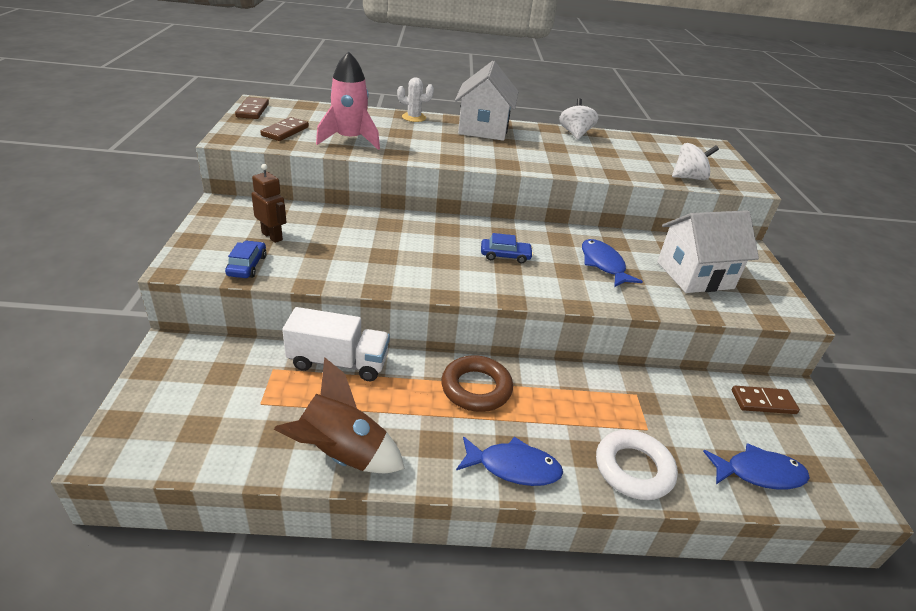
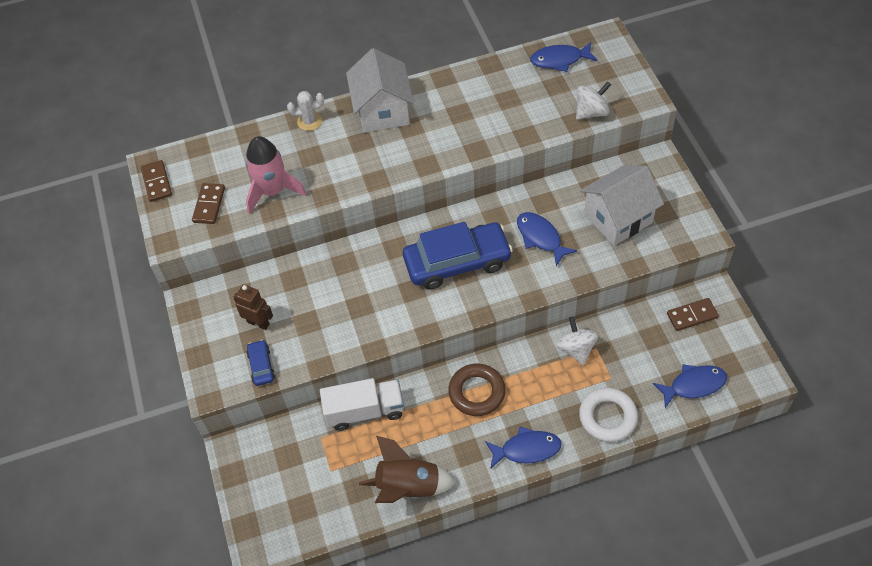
camera: 10 degrees left, 20 degrees up
(505, 256) = (457, 262): blue car -> blue car, size x2.28
(575, 134) = (471, 78): white spinning top -> white spinning top (576, 349)
(664, 145) = (559, 60): none -> blue fish

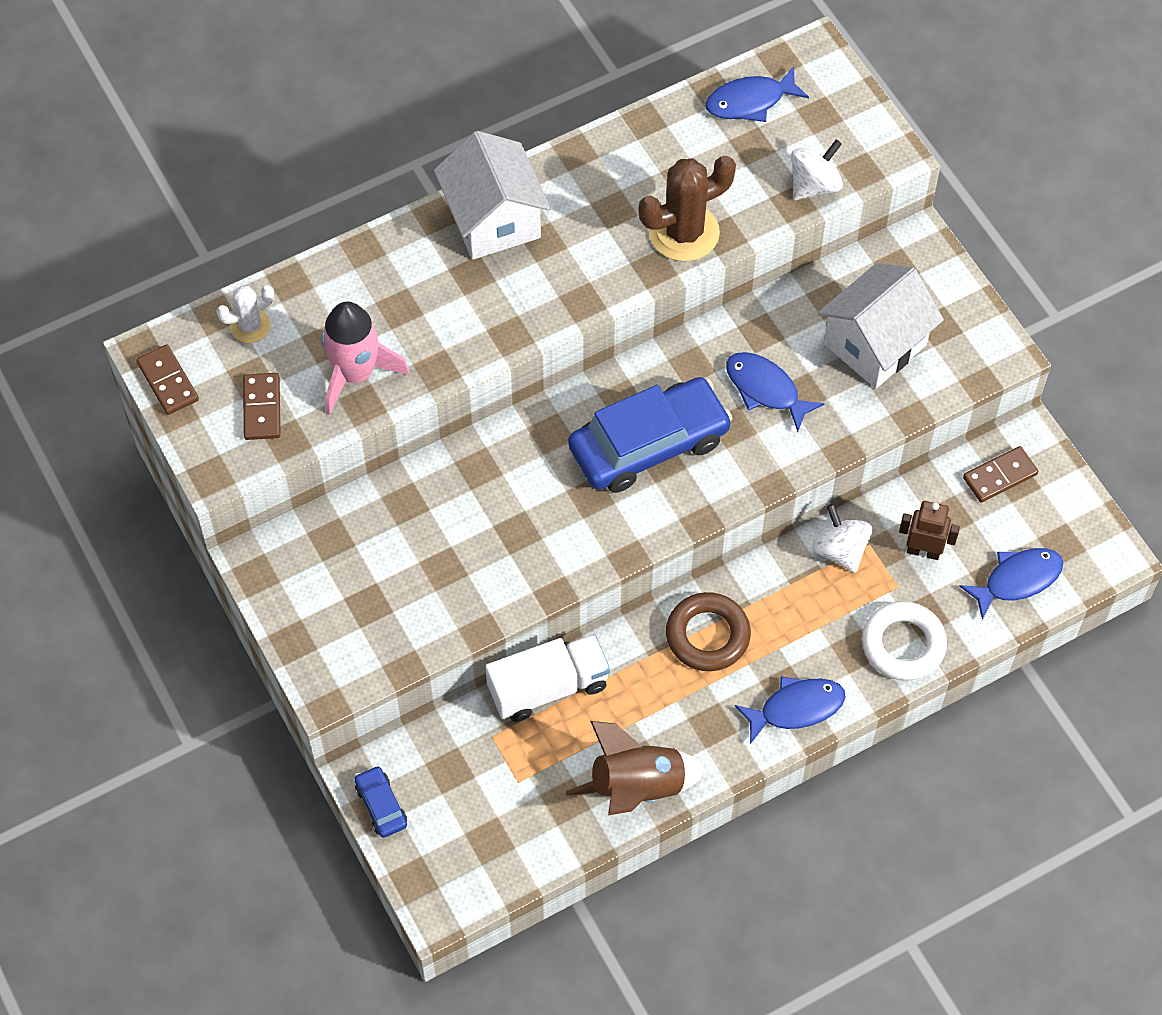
camera: 15 degrees left, 5 degrees up
(258, 323) = (370, 579): brown robot -> brown robot (923, 551)
(261, 366) = (392, 643): blue car -> blue car (381, 805)
(309, 121) = (382, 250): white cactus -> white cactus (250, 326)
(501, 131) = (684, 232): none -> brown cactus

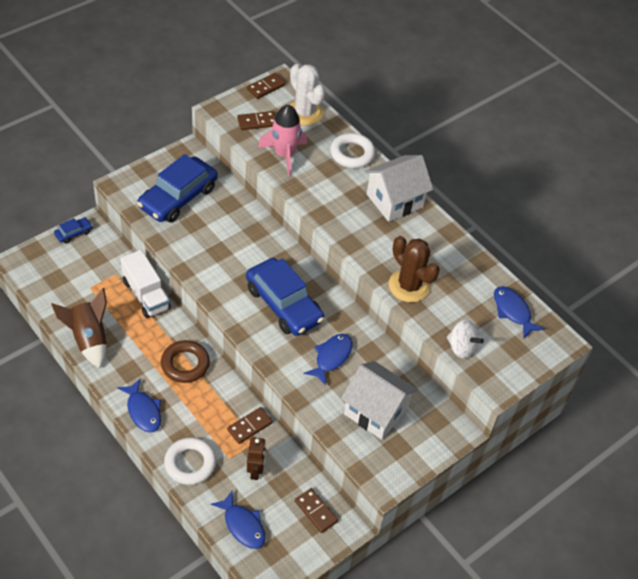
camera: 75 degrees right, 10 degrees down
(250, 326) = (304, 113): white cactus -> white cactus, size x1.77
(370, 266) = (352, 154): none -> white ring
(376, 588) = (178, 197): none -> blue car
(840, 550) = (249, 426): white spinning top -> brown domino

